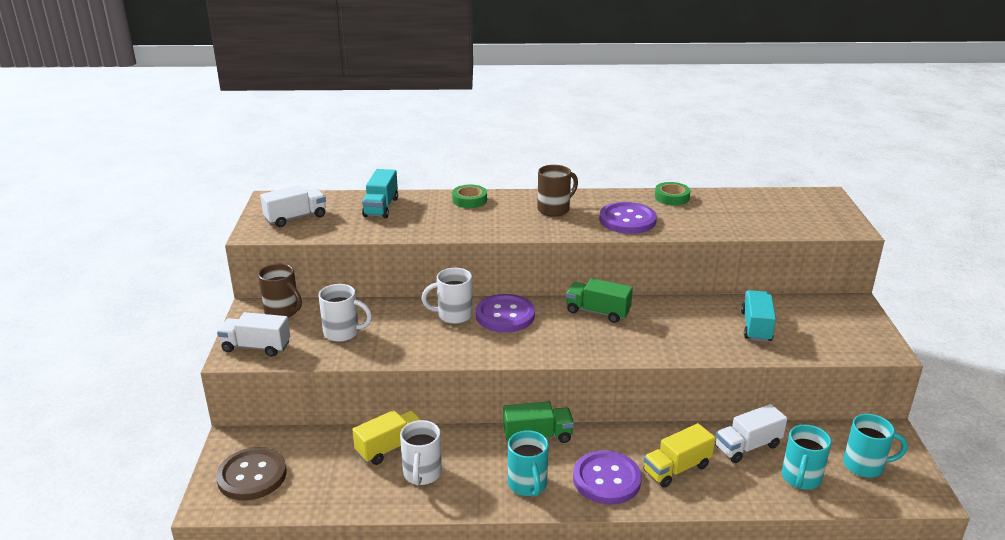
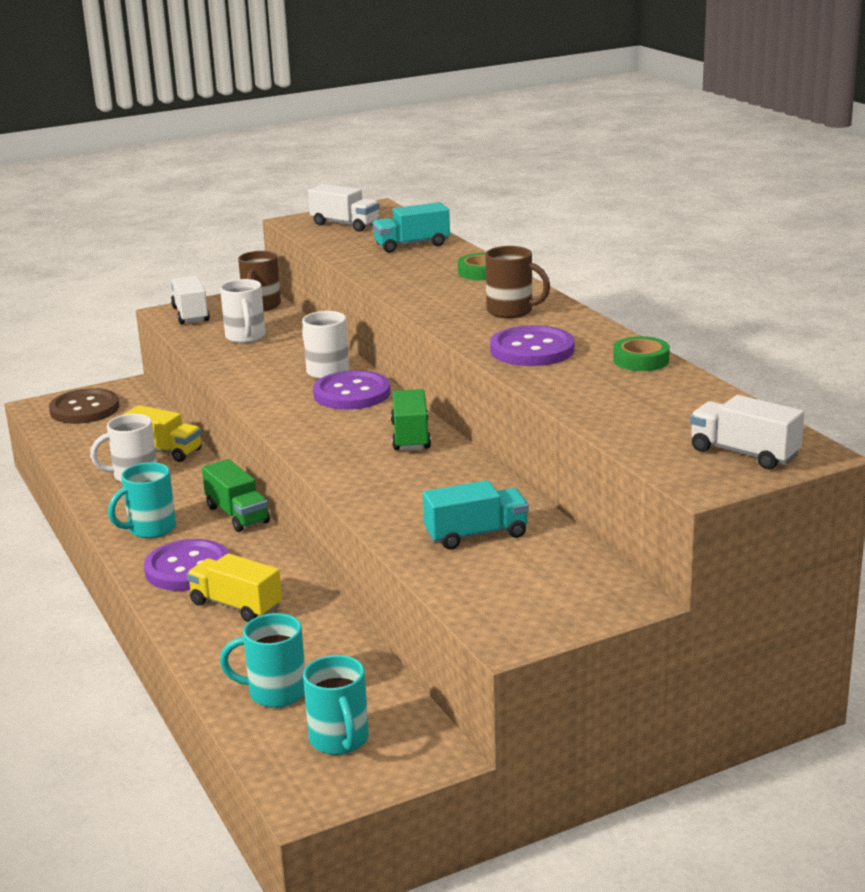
camera: 65 degrees right, 5 degrees down
(747, 446) = (316, 645): white truck -> white truck (744, 453)

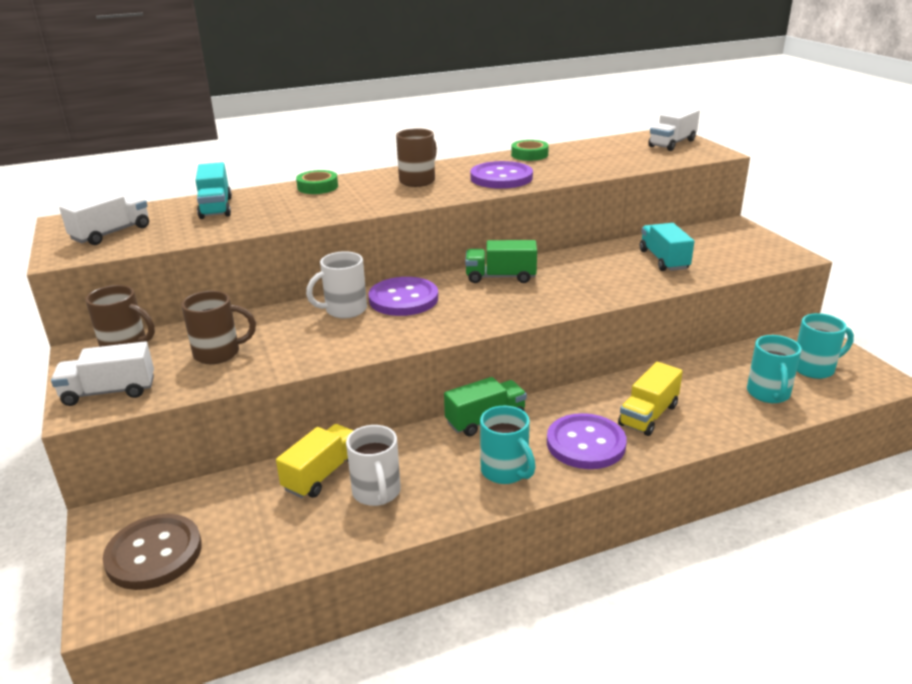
camera: 85 degrees left, 5 degrees up
(245, 337) = (219, 353): white mug -> brown mug

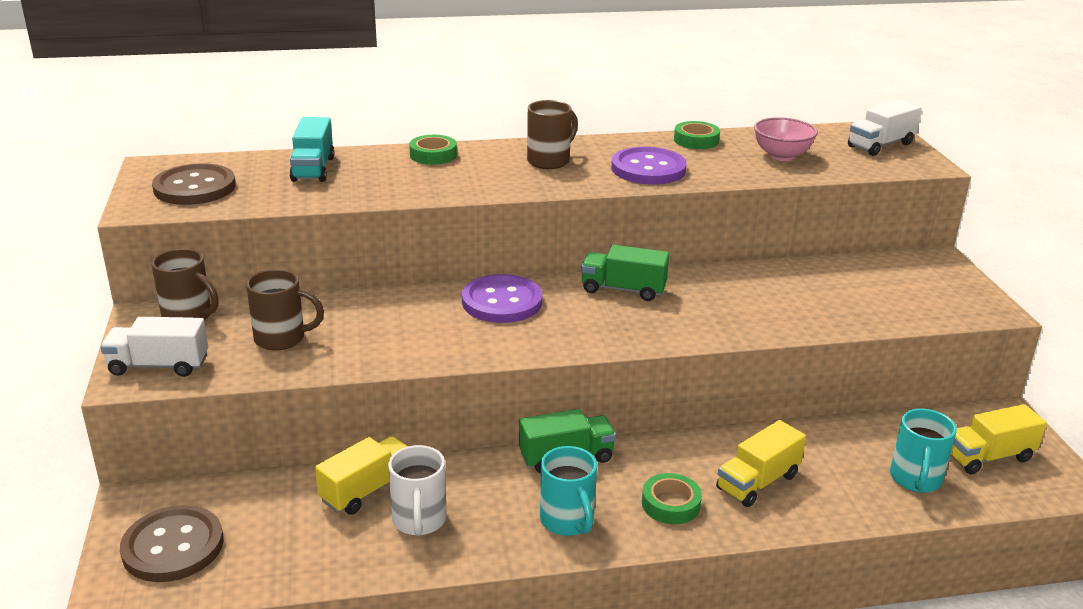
camera: 10 degrees right, 0 degrees up
(111, 233) = (195, 187): white truck -> brown button
(344, 310) = (431, 306): white mug -> none
(585, 444) = (670, 504): purple button -> green tape
(601, 158) = (781, 156): none -> pink bowl
(663, 260) = (828, 294): turquoise truck -> none
(814, 369) = (988, 457): turquoise mug -> yellow truck

